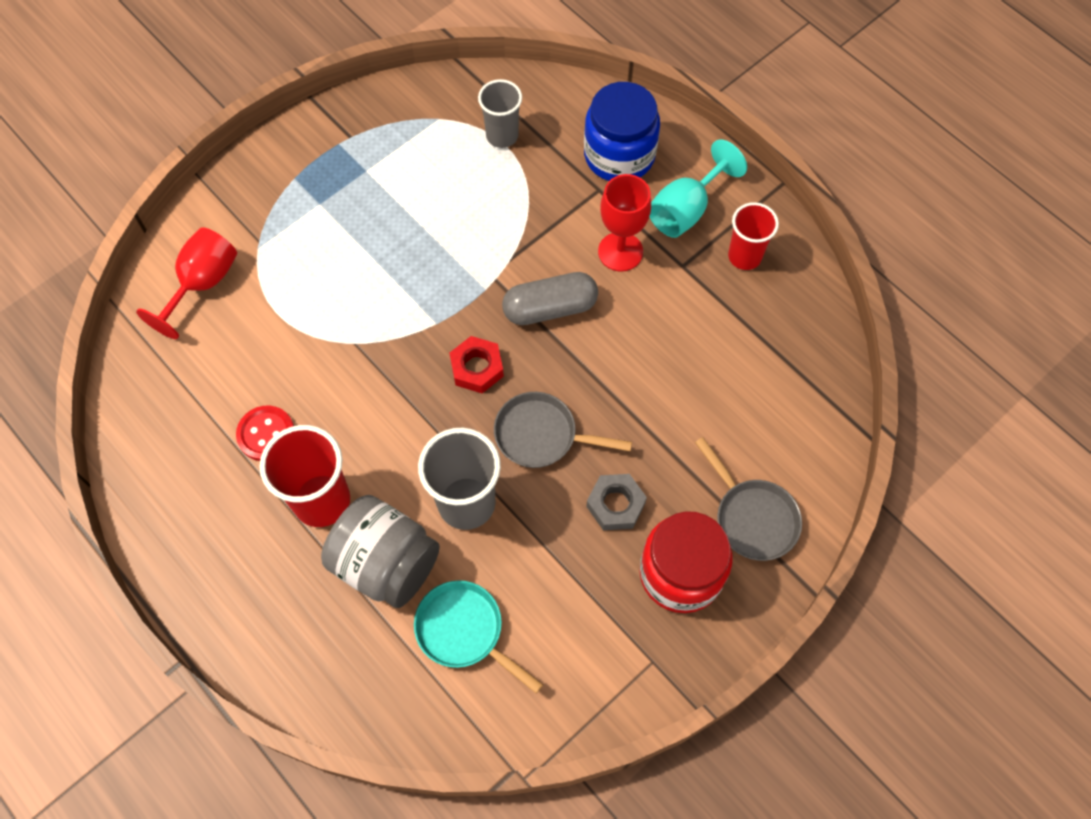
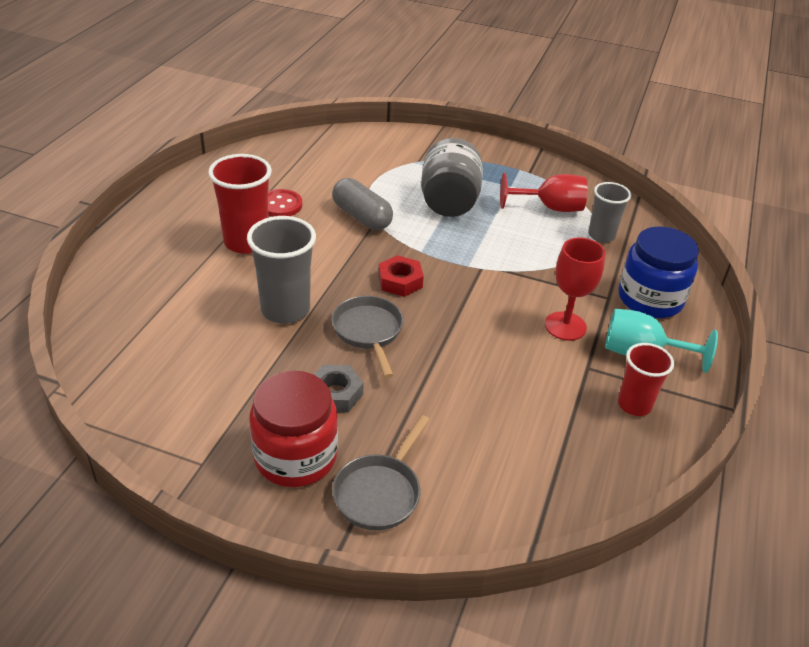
camera: 60 degrees right, 25 degrees down
(202, 284) = (369, 150): red goblet -> red goblet (550, 208)
(386, 563) = (214, 285): grey jar -> grey jar (449, 202)
(464, 631) = (178, 341): turquoise pan -> none
(550, 308) = (481, 303): grey capsule -> grey capsule (362, 217)

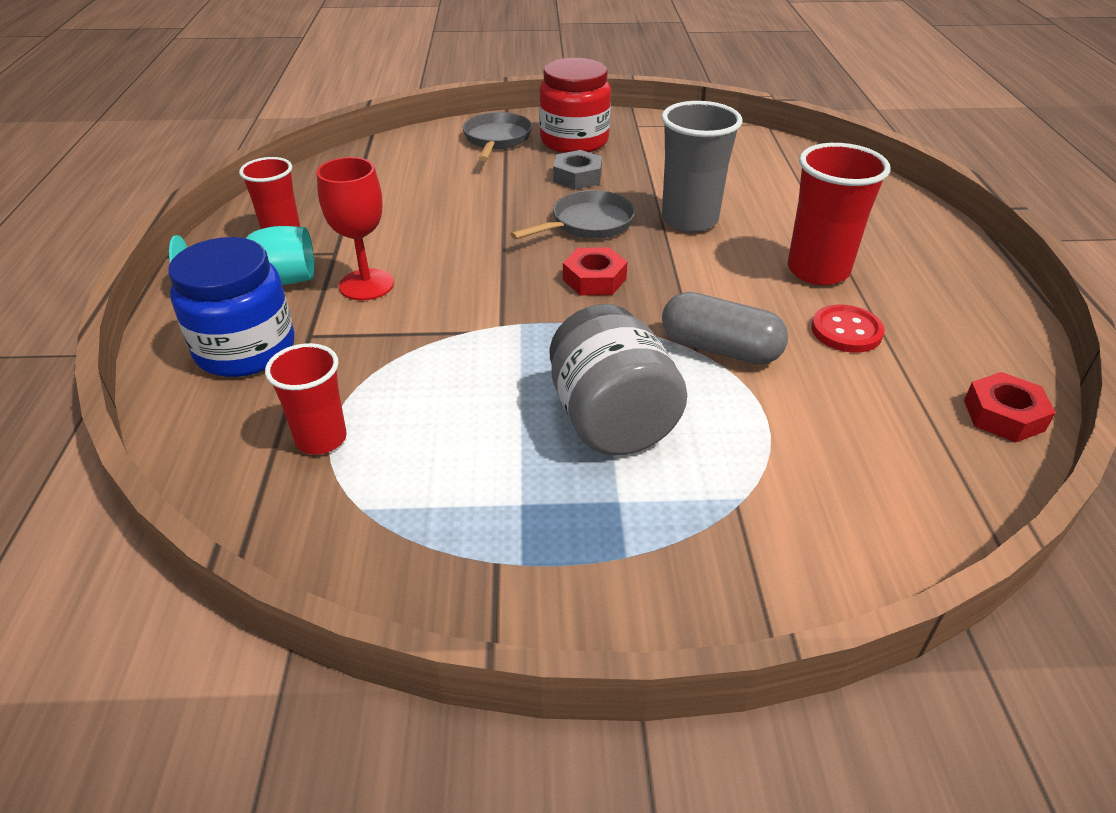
camera: 160 degrees right, 0 degrees up
(261, 153) = (1003, 415): none -> red nut
(368, 332) = (587, 224): grey pan -> grey pan turned 90 degrees counterclockwise
(550, 208) = (427, 471): red goblet -> none
(601, 235) = (321, 439): grey cup -> red cup

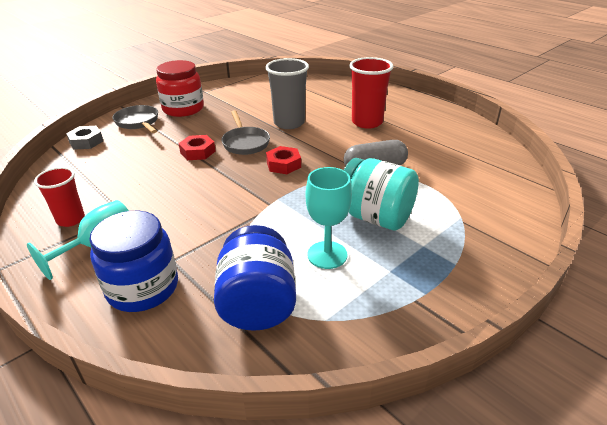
camera: 40 degrees left, 5 degrees down
(321, 439) = (258, 303): red cup -> blue jar
(366, 285) = (168, 220): red goblet -> none
(475, 432) = (327, 255): none -> turquoise goblet
(577, 177) = (209, 124): grey nut -> grey nut (86, 142)
(587, 224) = (245, 143): grey pan -> grey pan turned 150 degrees clockwise
(611, 420) = (375, 217): grey jar -> turquoise jar
(846, 331) = (408, 140): red button -> none
(1003, 415) = (492, 145): red nut -> red nut (198, 152)

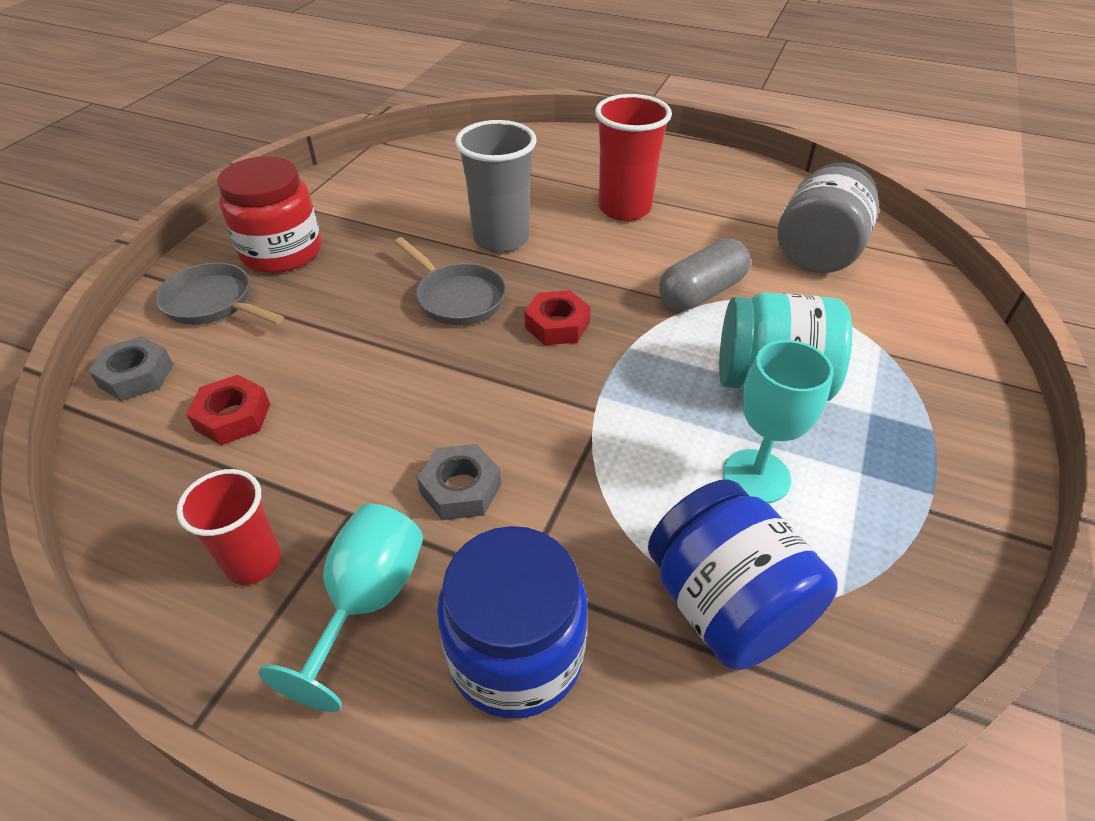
camera: 25 degrees left, 10 degrees up
(177, 218) = (460, 489): none -> grey nut
(198, 152) = (386, 339): red nut -> red nut (233, 417)
(464, 164) = (817, 252): none -> grey jar

